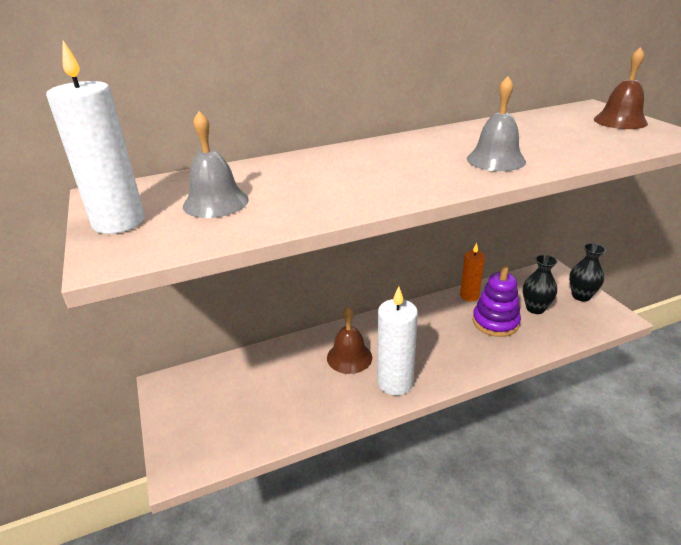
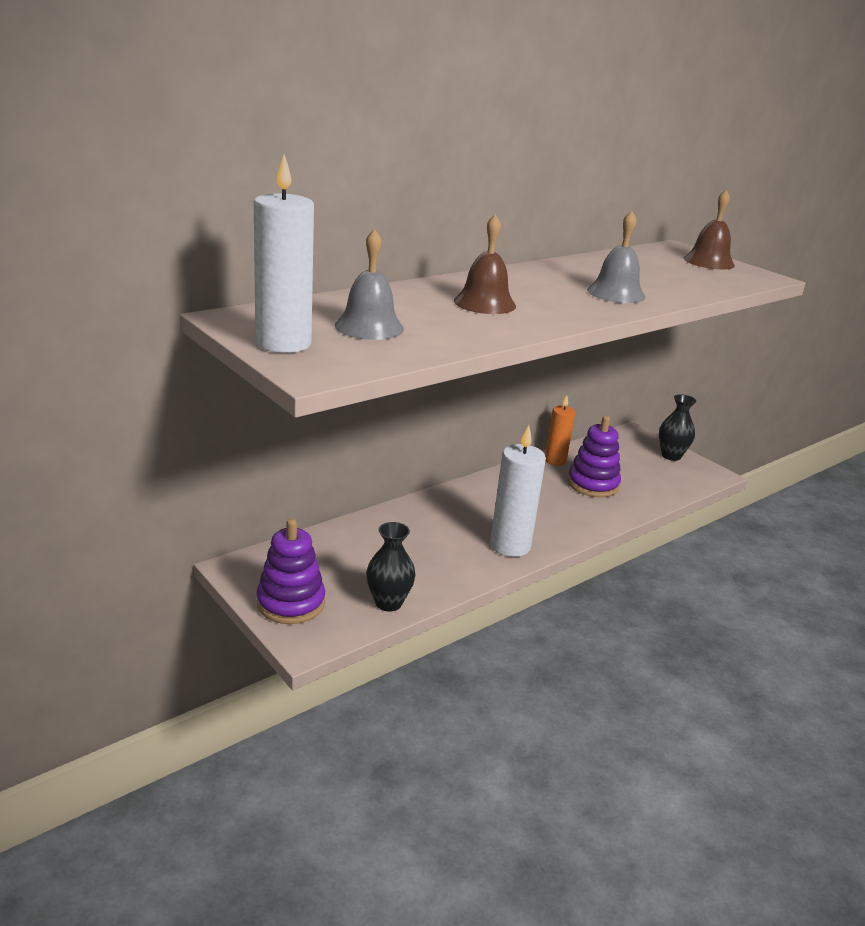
camera: 20 degrees left, 5 degrees down
(186, 424) = (291, 603): none -> purple stacking toy
(349, 357) = (448, 526): brown bell -> brown bell (484, 303)
(535, 308) = (629, 469): black vase -> black vase (388, 603)

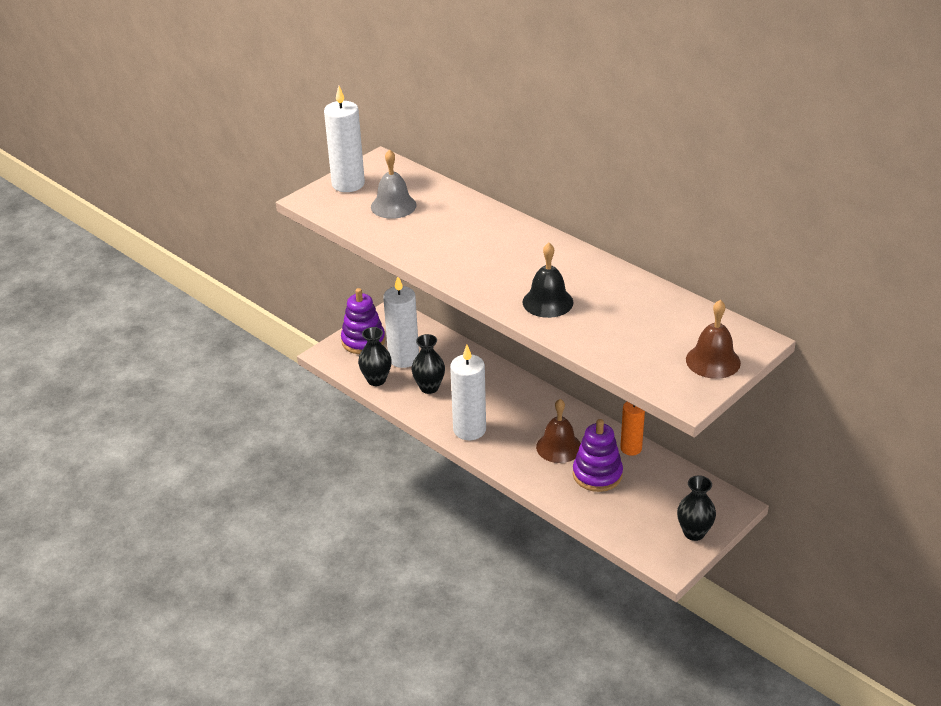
camera: 85 degrees right, 10 degrees up
(350, 573) = (403, 358): none -> white candle
(420, 562) = (429, 387): none -> black vase
(484, 303) = (473, 243): brown bell -> brown bell (559, 447)
(616, 293) = (547, 302): grey bell -> black bell

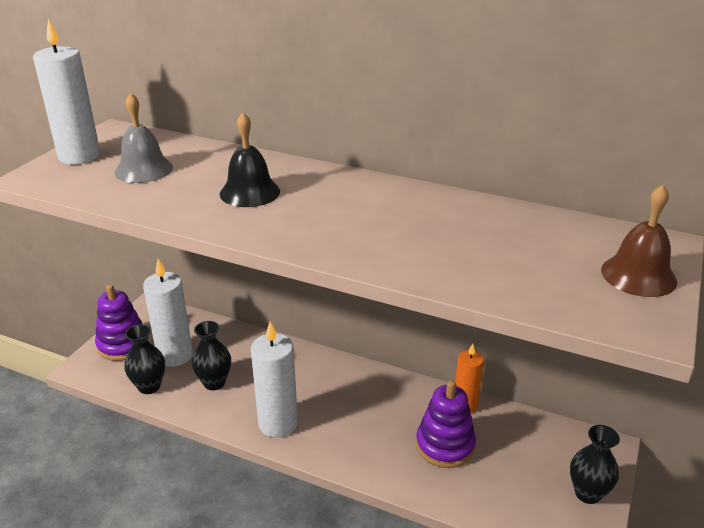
camera: 20 degrees left, 5 degrees down
(547, 302) = (388, 242): black bell -> black bell (250, 192)
(559, 447) = (387, 421): brown bell -> none

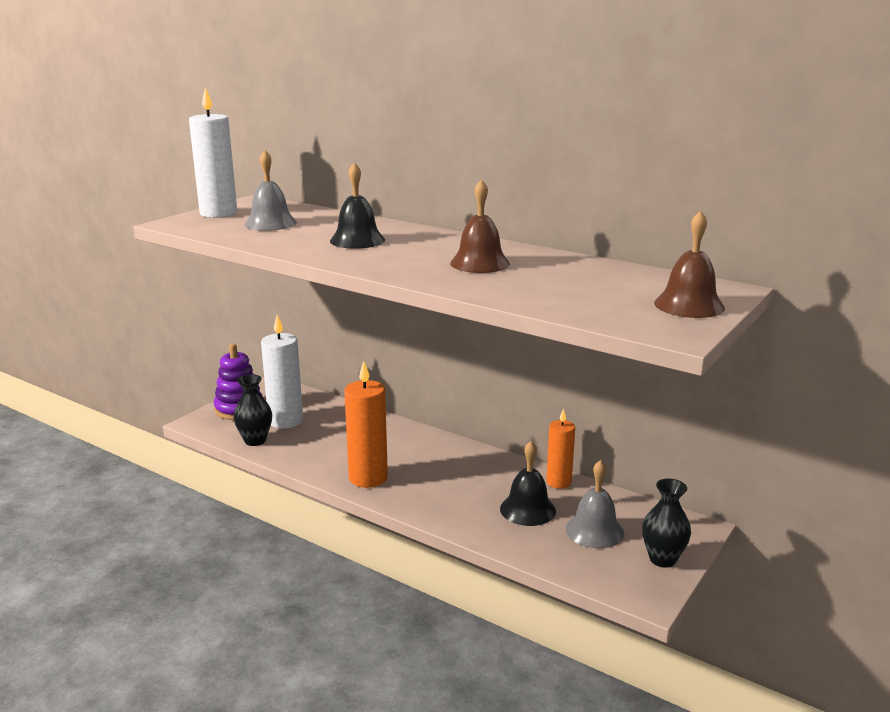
camera: 10 degrees right, 10 degrees down
(214, 383) = (317, 443): black vase -> none
(278, 423) = (368, 478): white candle -> orange candle
(395, 222) = (480, 263): none -> brown bell
(445, 445) = (527, 509): purple stacking toy -> black bell
(515, 465) = (594, 530): none -> grey bell

